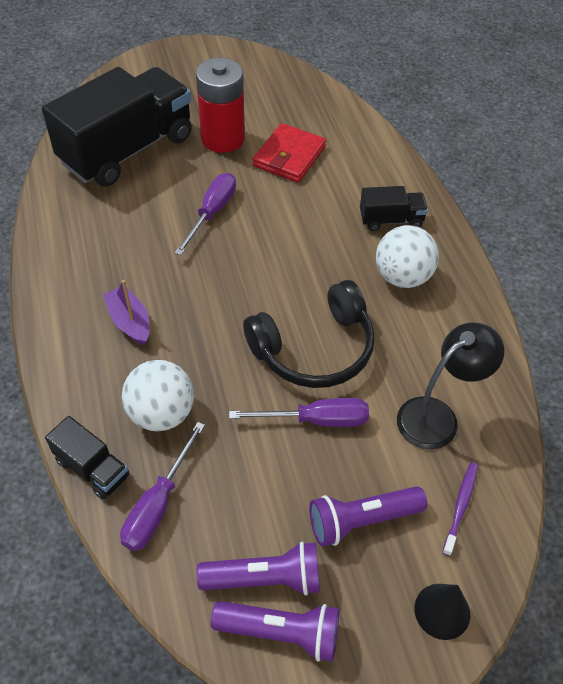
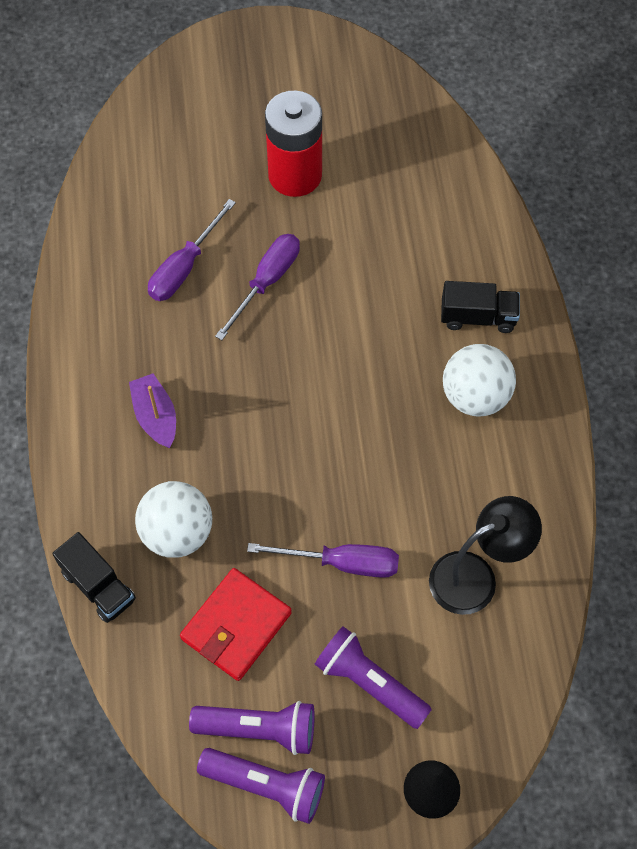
camera: 10 degrees right, 10 degrees up
(127, 150) = (178, 180): black truck -> none
(158, 504) = (161, 635): purple screwdriver -> purple screwdriver (184, 267)
(289, 156) = (372, 211): red wallet -> red wallet (236, 626)
(314, 349) = (355, 476): black headphones -> none
(362, 520) = (369, 683): purple flashlight -> purple flashlight turned 45 degrees clockwise
(461, 506) = (477, 682): purple toothbrush -> none

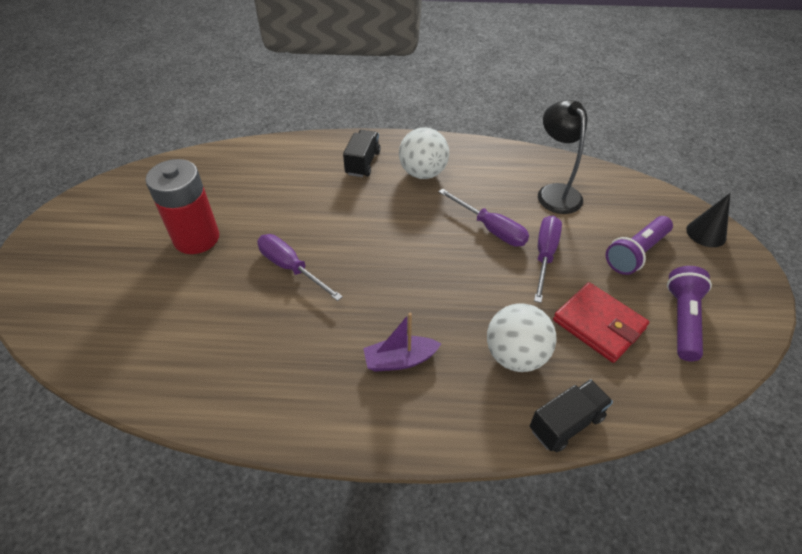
camera: 80 degrees left, 15 degrees down
(184, 267) = (253, 322): purple screwdriver -> purple screwdriver (491, 229)
(266, 785) = (726, 321): purple flashlight -> none

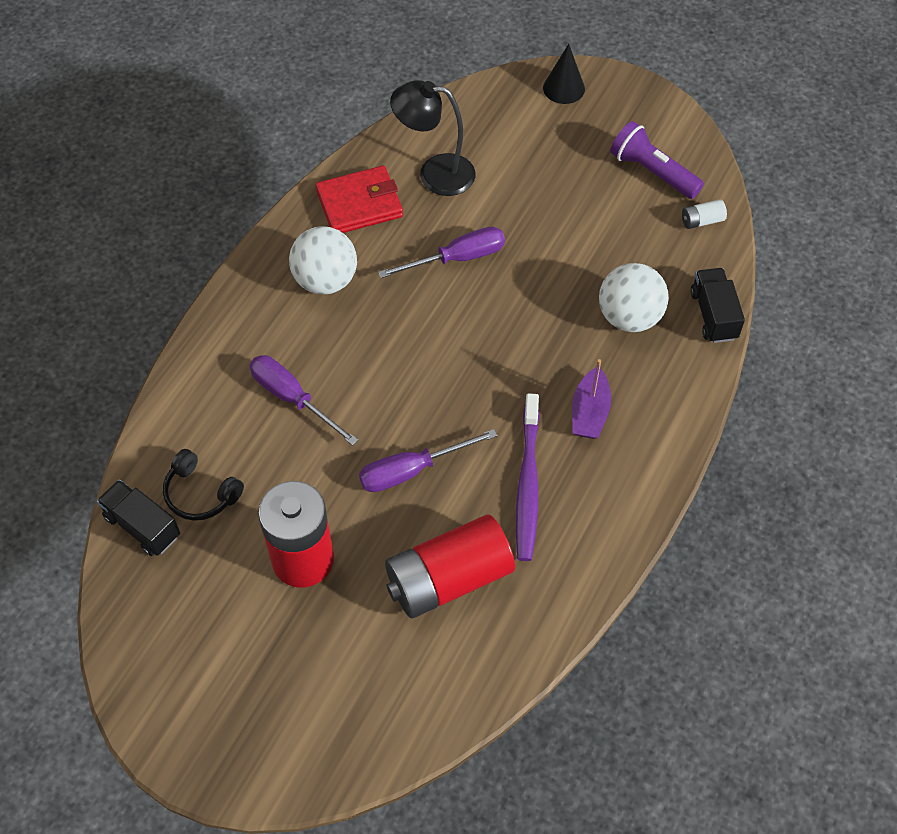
camera: 65 degrees left, 10 degrees up
(204, 321) = (448, 579): none -> red battery
(230, 177) = (200, 493): none -> black headphones
(308, 341) = (527, 484): none -> purple toothbrush
(363, 163) = (266, 335): black truck -> black truck (142, 526)
(545, 255) = (521, 231): purple screwdriver -> purple screwdriver (292, 398)
(598, 324) = (626, 235): red wallet -> red wallet (359, 204)
(636, 253) = (559, 157): purple flashlight -> none
(665, 376) = (702, 221): none -> white battery

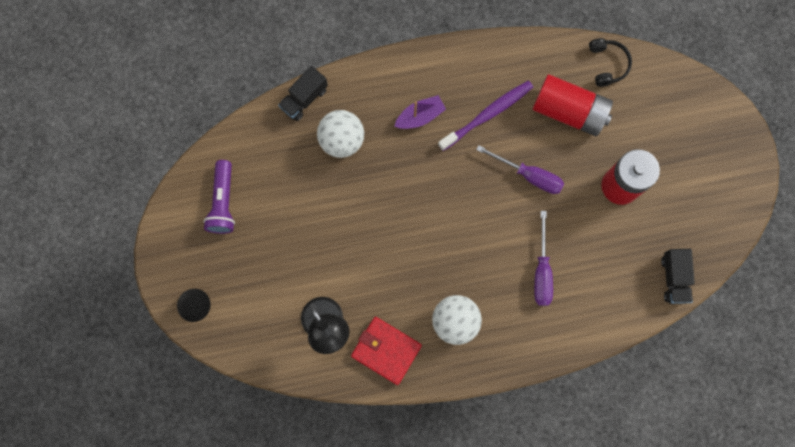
camera: 130 degrees left, 20 degrees up
(200, 493) = (632, 267): black headphones -> black headphones (607, 64)
(457, 258) = (378, 261): purple screwdriver -> none
(702, 221) = (240, 149): white battery -> none

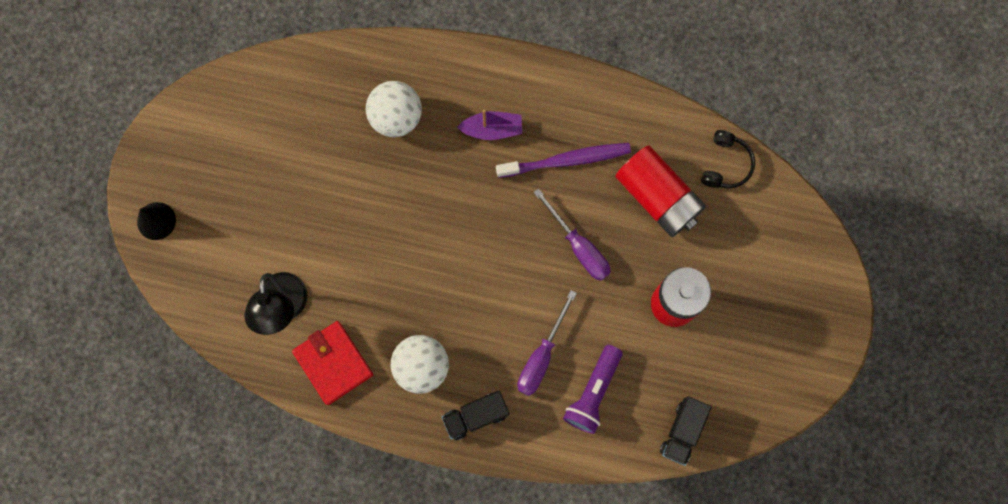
camera: 25 degrees right, 0 degrees up
(223, 202) = (239, 127): purple flashlight -> purple flashlight (593, 393)
(304, 99) = (377, 54): black truck -> black truck (476, 416)

